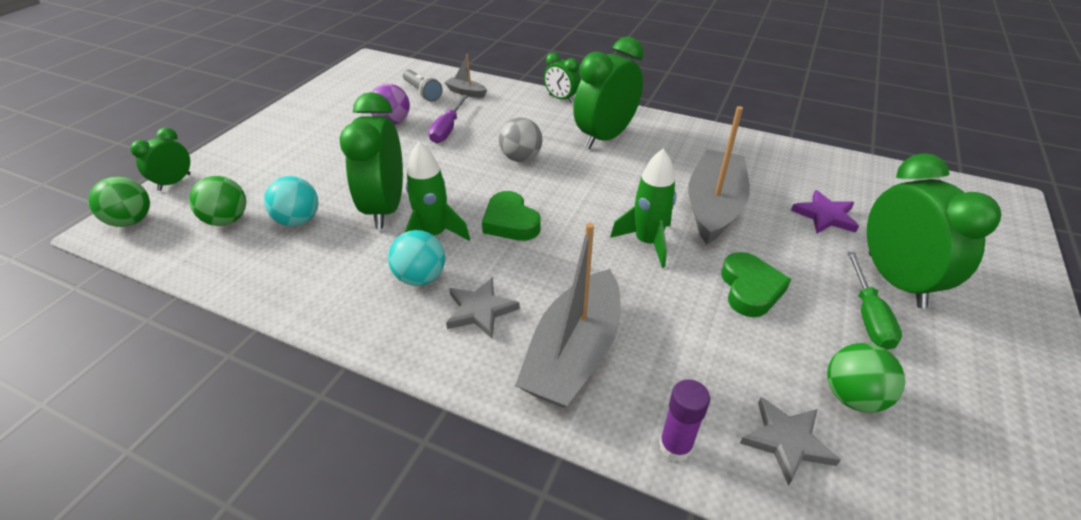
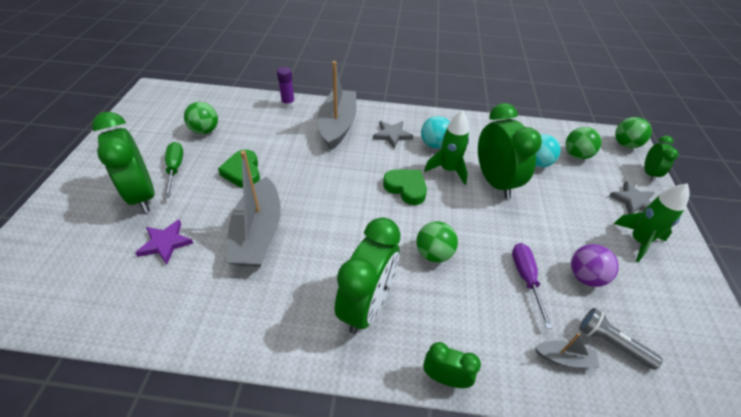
camera: 160 degrees right, 5 degrees up
(521, 158) = (433, 254): grey ball -> green ball
(647, 242) = (308, 191): green rocket -> green rocket (638, 241)
(786, 441) = (241, 112): grey star -> grey star (633, 201)

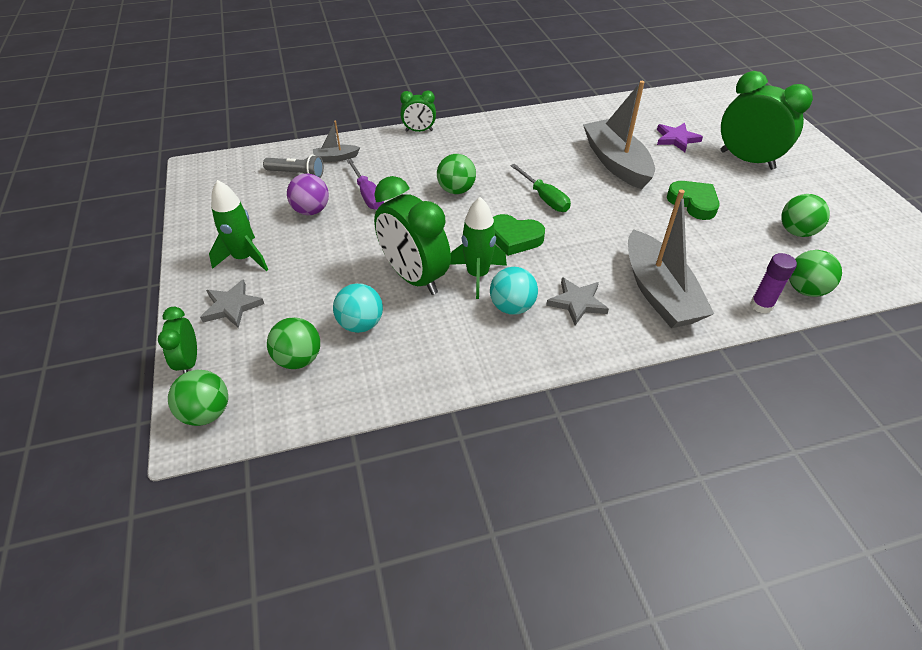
camera: 160 degrees right, 0 degrees up
(175, 169) = (757, 186): green screwdriver -> green screwdriver (544, 198)
(253, 103) = (805, 290): none -> green ball
(367, 306) = (491, 147): green clock -> none

